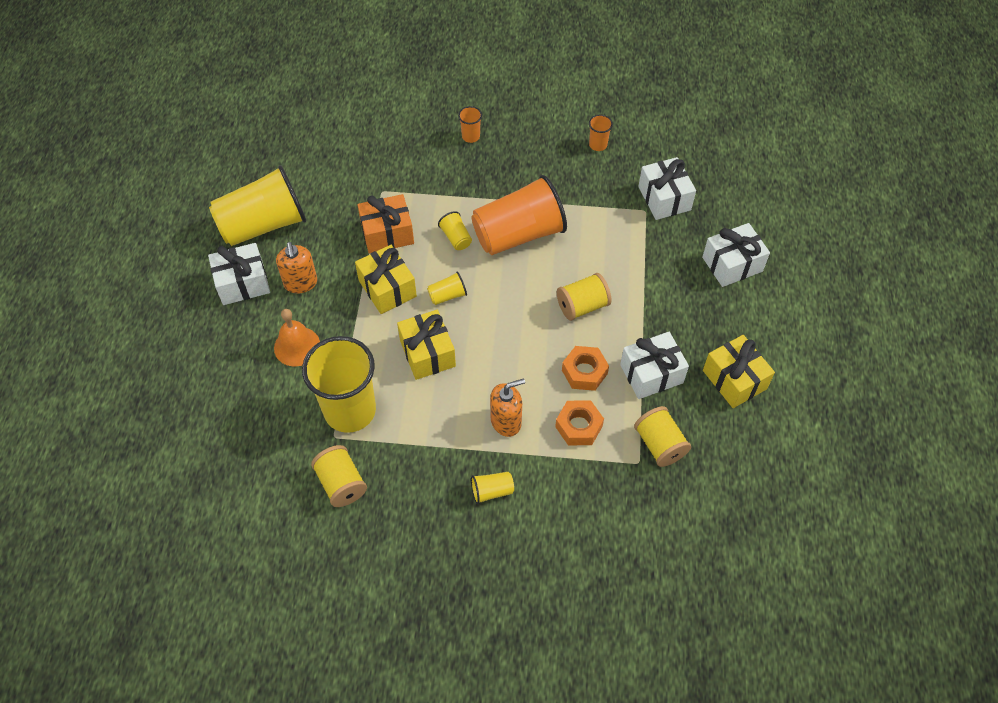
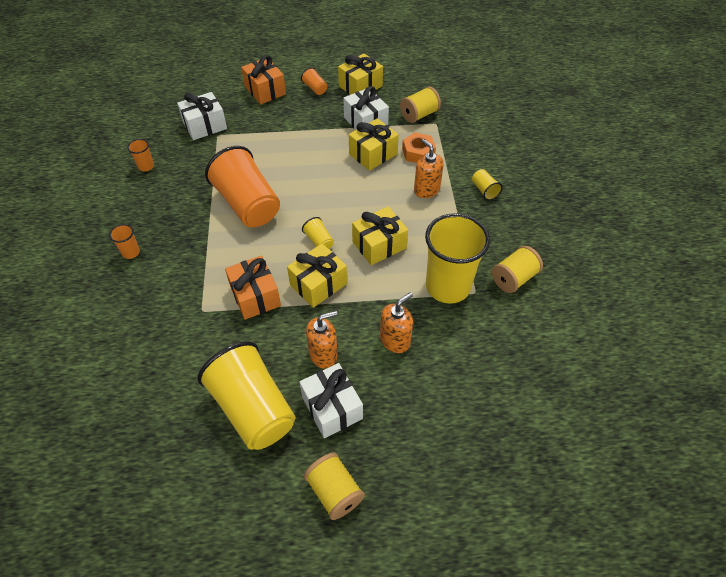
camera: 100 degrees left, 5 degrees down
(297, 346) = (395, 340): orange bell -> orange soap dispenser
(456, 238) = (255, 245): yellow cup -> none
(582, 306) = (314, 160): yellow spool -> yellow spool (334, 492)
(584, 372) = (373, 154): orange nut -> yellow gift
(732, 264) = (265, 90): white gift -> orange gift
(732, 322) = (315, 88): none -> orange cup

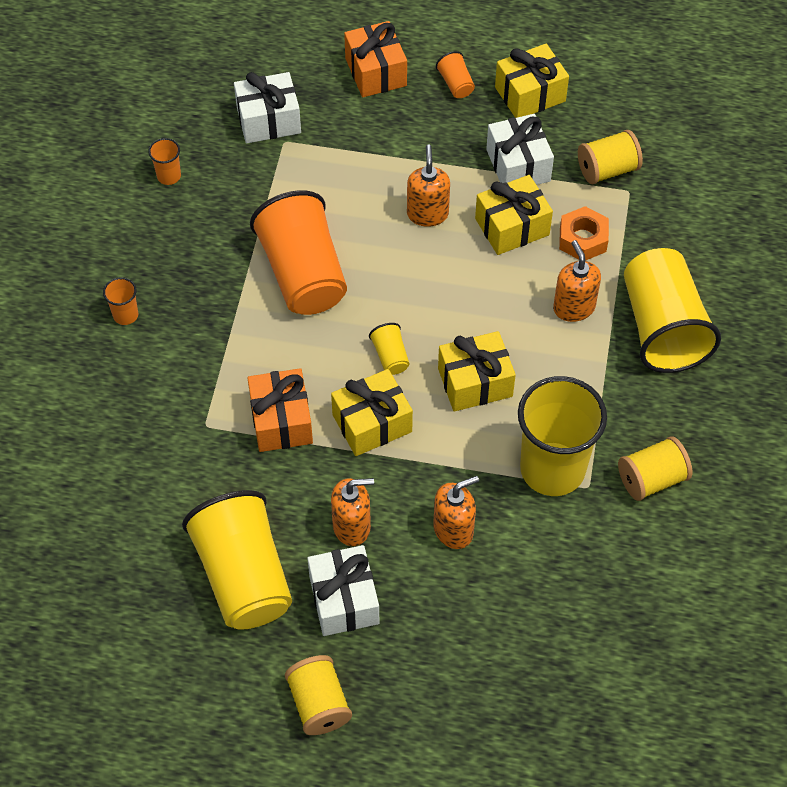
camera: 15 degrees right, 5 degrees up
(318, 157) = (427, 214): none -> orange soap dispenser
(484, 190) = (662, 328): yellow cup -> yellow cup, size x2.43

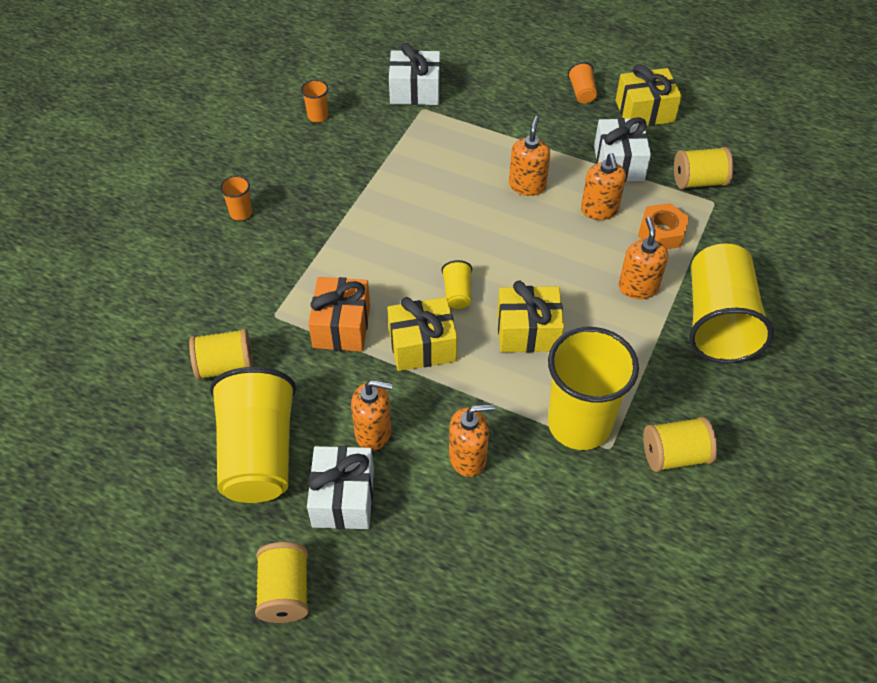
camera: 15 degrees right, 5 degrees down
(175, 493) = (225, 366): none -> yellow spool
(303, 274) = (403, 211): orange cup -> none
(376, 72) = (516, 72): orange gift -> none
(512, 227) = (599, 210): yellow gift -> orange soap dispenser

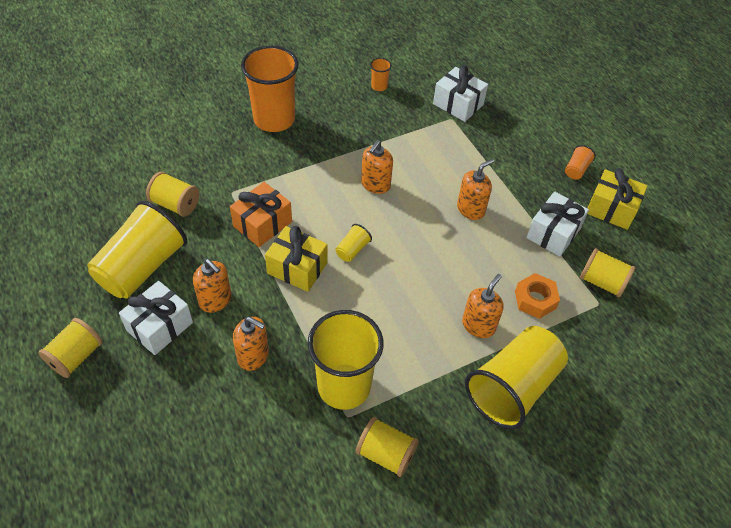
camera: 35 degrees right, 0 degrees up
(241, 213) = (274, 119): orange cup -> orange cup, size x2.43
(528, 331) = (372, 304): yellow gift -> none
(599, 210) = (505, 256): orange soap dispenser -> orange soap dispenser (375, 185)

